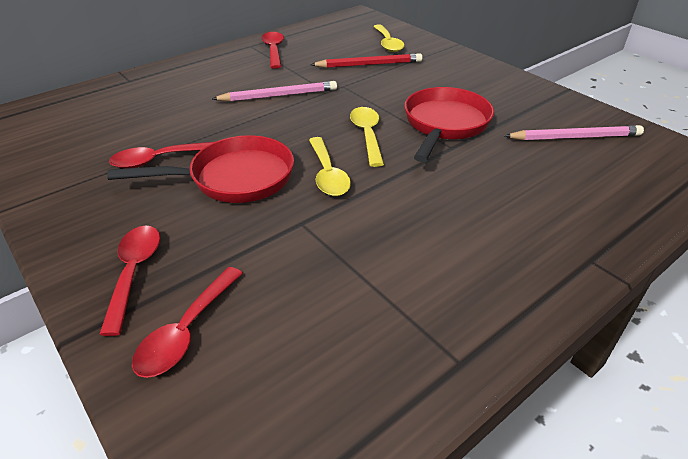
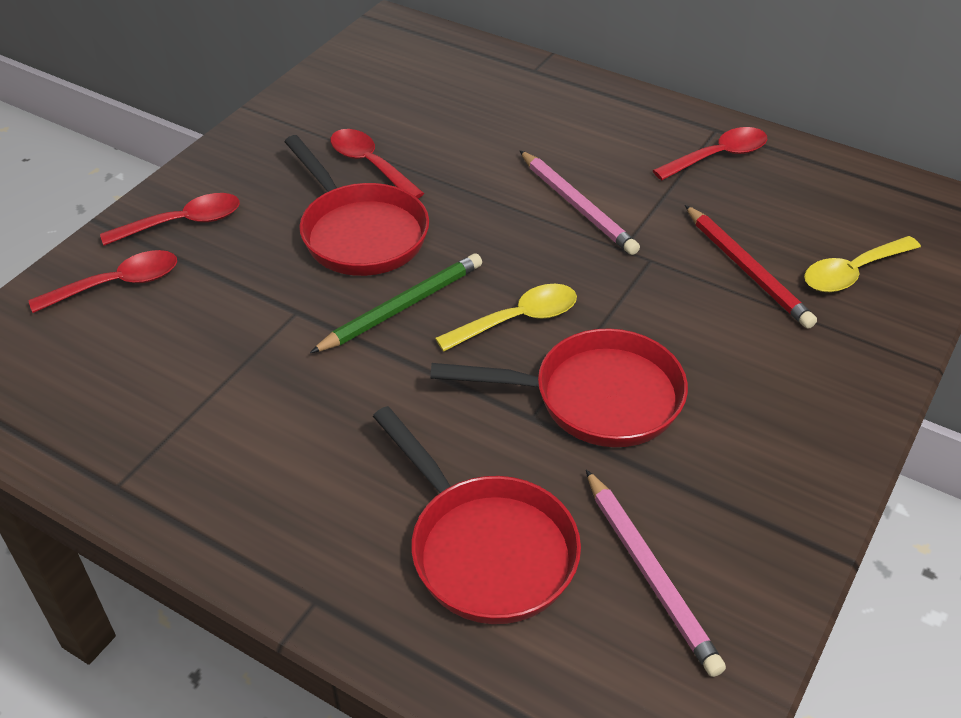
camera: 70 degrees right, 5 degrees up
(186, 331) = (118, 284): red spoon -> red spoon turned 150 degrees clockwise
(328, 174) = (402, 307): yellow spoon -> green pencil
(552, 183) = (485, 548): none -> red pan

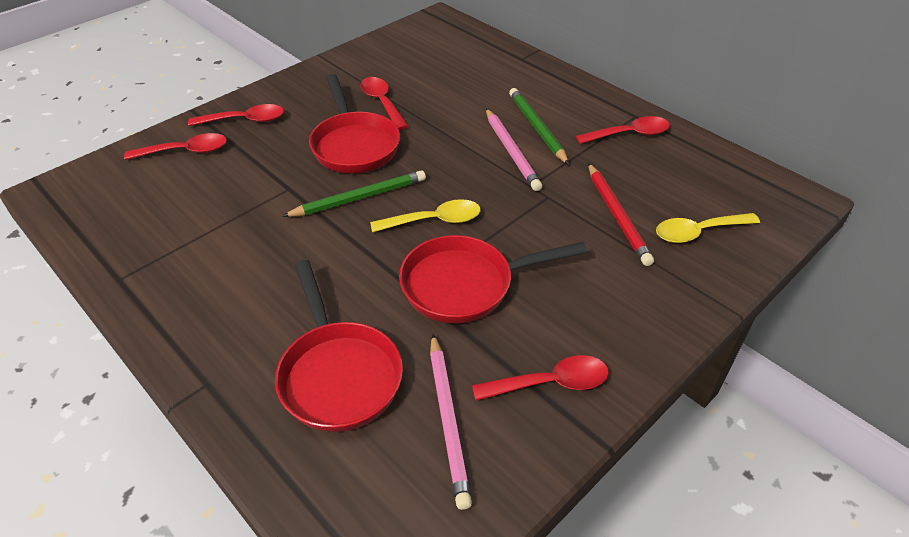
camera: 15 degrees right, 0 degrees up
(596, 398) = (465, 285): red pan -> red pan turned 150 degrees clockwise
(597, 167) = (537, 128): none -> green pencil
(753, 500) = (550, 383): none -> red spoon

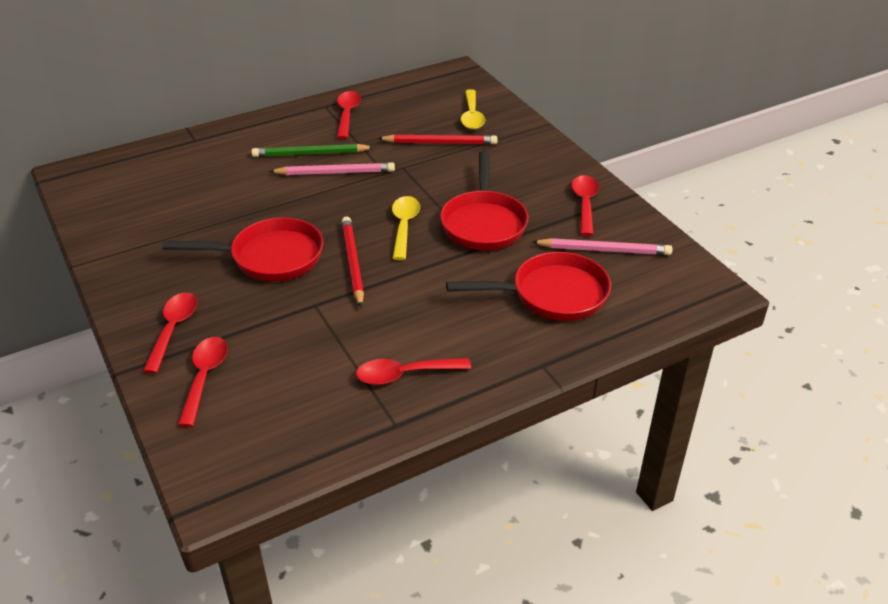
camera: 75 degrees left, 5 degrees down
(359, 198) = (353, 263): green pencil -> red pencil
(382, 103) = (209, 232): red spoon -> red spoon (405, 375)

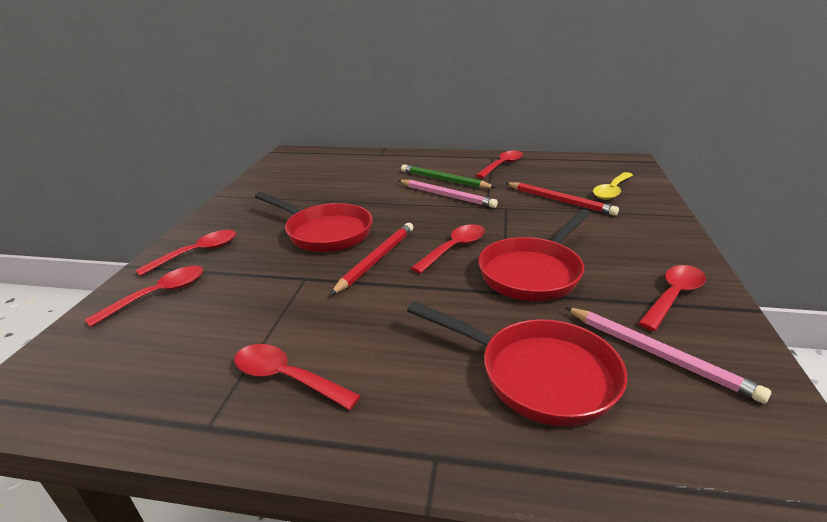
camera: 40 degrees right, 10 degrees down
(404, 226) = (454, 248): yellow spoon -> red spoon

